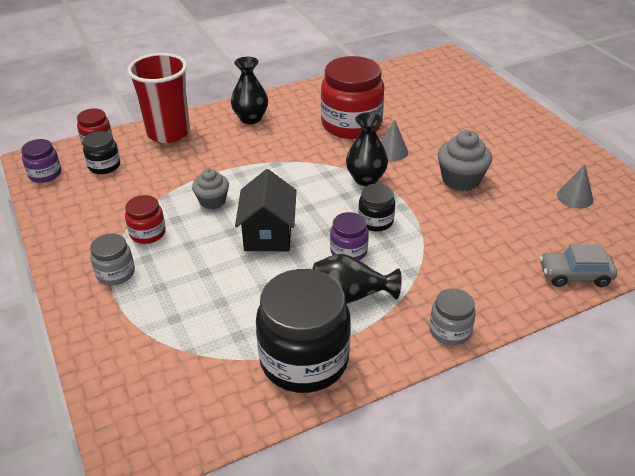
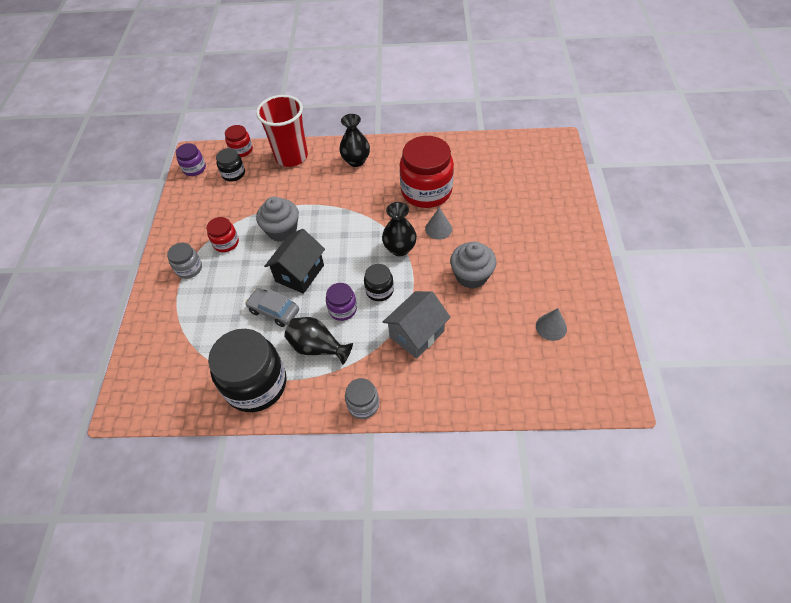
camera: 30 degrees right, 15 degrees up
(212, 201) = (282, 230): grey cupcake -> grey cupcake, size x1.50
(450, 246) = (417, 334): none -> grey house
(575, 275) = (490, 398): grey car -> grey car (274, 311)

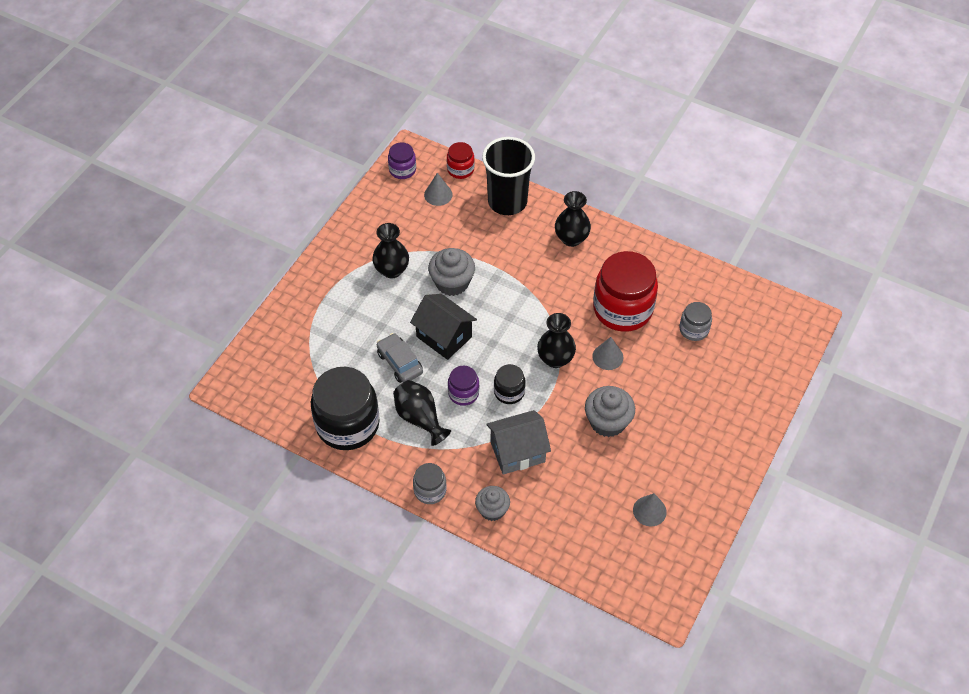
camera: 25 degrees right, 0 degrees up
(189, 268) = (344, 281): grey jar -> grey jar (694, 329)
(226, 243) = (392, 270): red jar -> black vase
(233, 174) = (438, 194): black jar -> grey cone
(291, 157) = (507, 202): red cup -> black cup
(300, 273) = (444, 337): black house -> black house turned 75 degrees clockwise
(427, 393) = (492, 510): none -> grey cupcake

